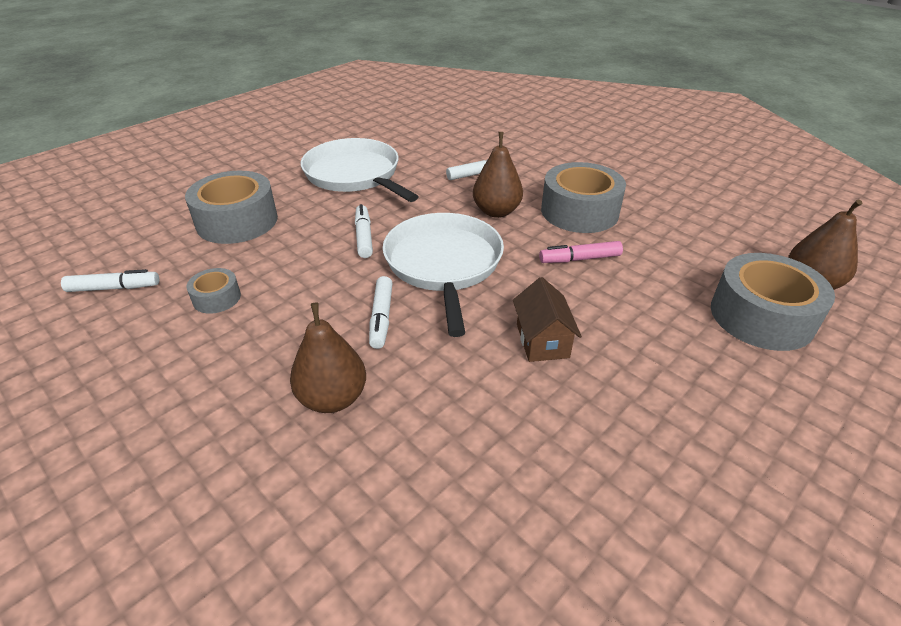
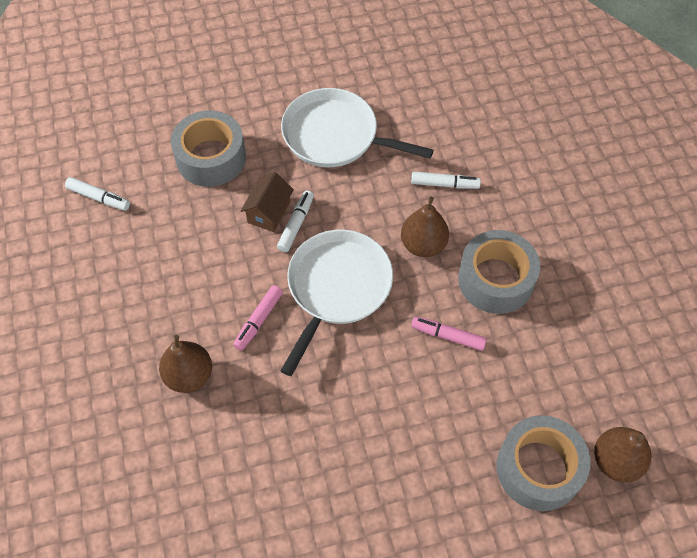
camera: 30 degrees right, 20 degrees up
(216, 298) = (160, 243): grey tape -> none
(354, 175) = (335, 136): white pan -> white pan turned 60 degrees counterclockwise
(381, 318) = (258, 320): white marker -> pink marker
(542, 340) = (354, 401): brown house -> brown house (269, 212)

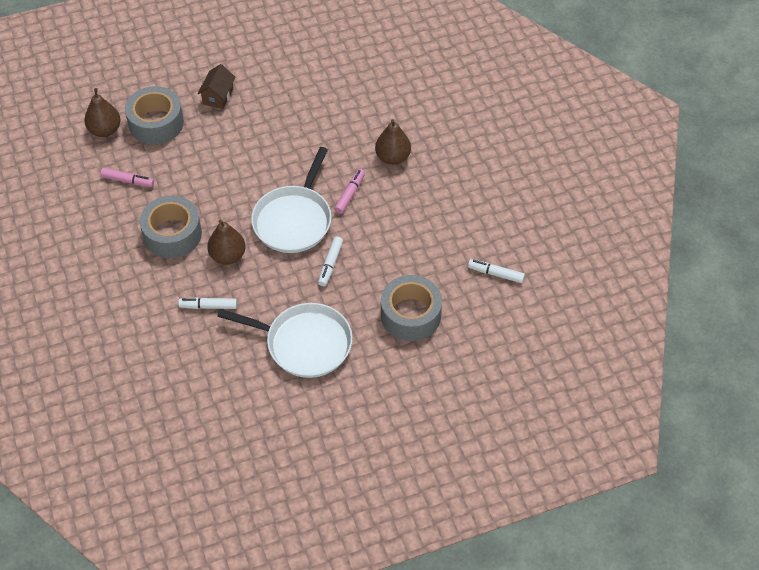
camera: 175 degrees right, 5 degrees down
(269, 212) = (354, 272): brown house -> brown house (218, 96)
(448, 336) = (211, 194): pink marker -> pink marker (128, 181)

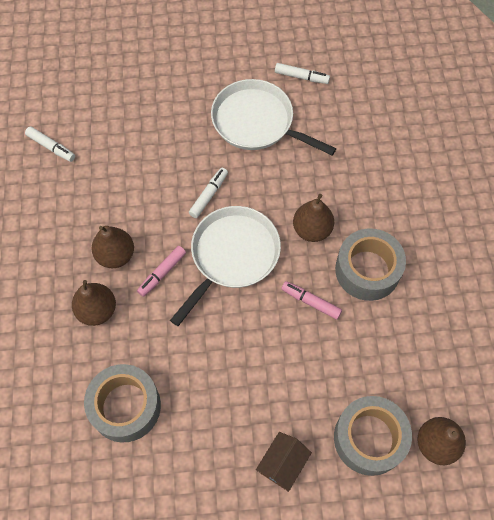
camera: 165 degrees left, 10 degrees up
(128, 181) = (412, 355): pink marker -> pink marker (311, 302)
(208, 306) = (341, 179): white marker -> white marker (301, 77)
(395, 199) = (115, 255): none -> brown pear
(410, 315) = (149, 126): grey tape -> grey tape (125, 406)

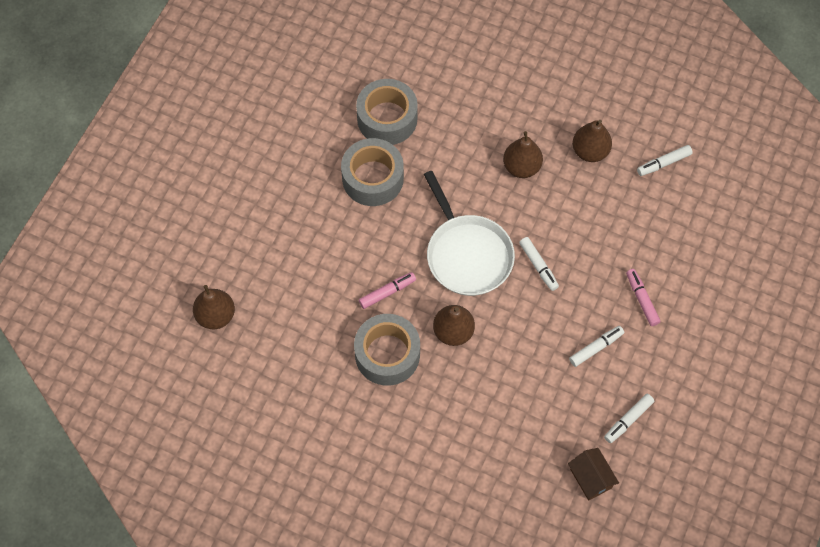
camera: 120 degrees right, 0 degrees up
(97, 310) = (479, 133): brown pear -> brown pear (590, 151)
(162, 273) = (483, 193): pink marker -> pink marker (642, 299)
(256, 122) = (596, 348): white pan -> white marker
(282, 464) = (275, 201): brown house -> brown house (591, 478)
(369, 438) = (252, 271): grey tape -> grey tape (373, 178)

